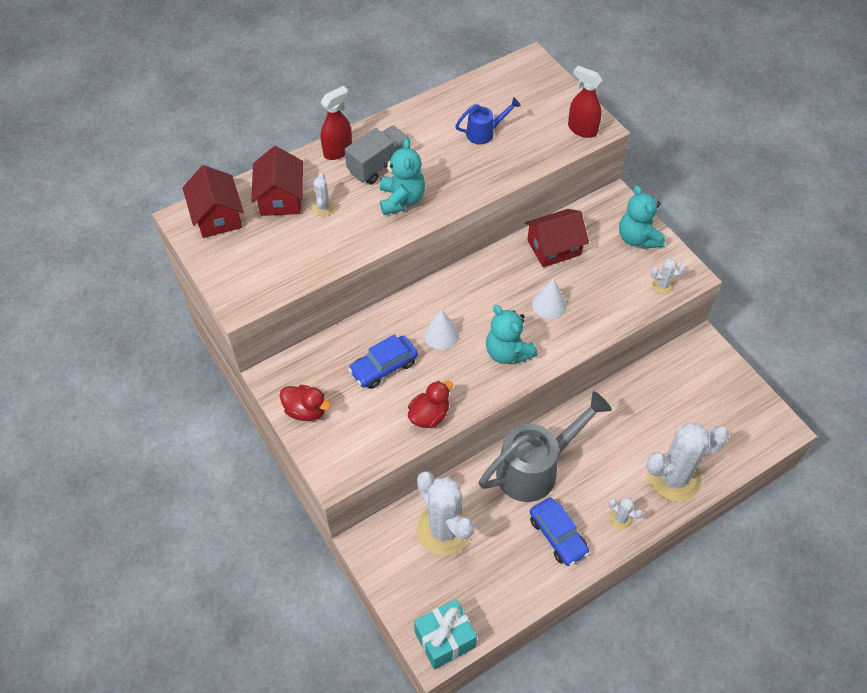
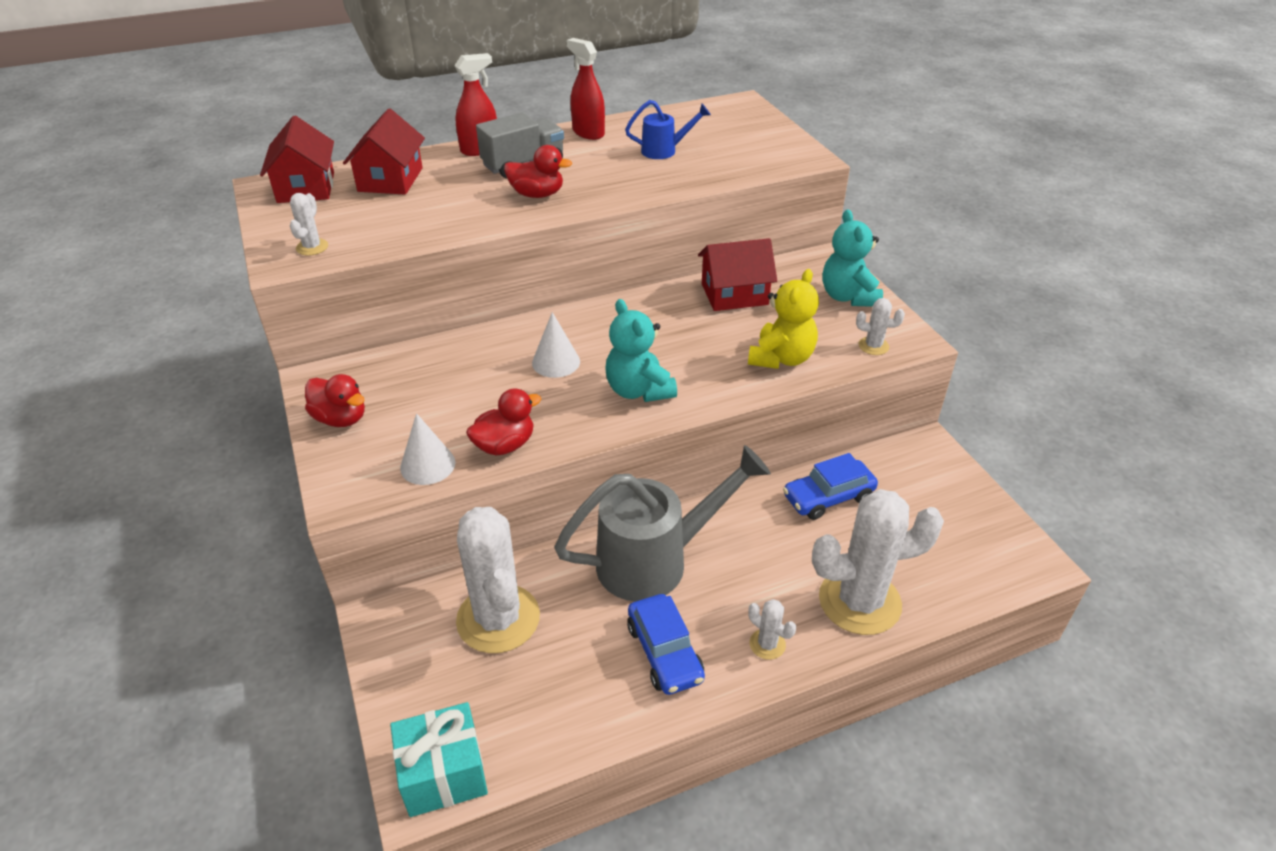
camera: 10 degrees right, 15 degrees down
(323, 207) = (437, 192): white cactus -> white cactus (312, 247)
(384, 367) = (466, 386): blue car -> blue car (828, 497)
(401, 200) = (537, 194): turquoise teddy bear -> red duck
(549, 304) = (711, 348): white cone -> white cone (427, 465)
(582, 129) = (788, 158): red spray bottle -> red spray bottle (588, 133)
(600, 307) = (781, 358): none -> yellow teddy bear

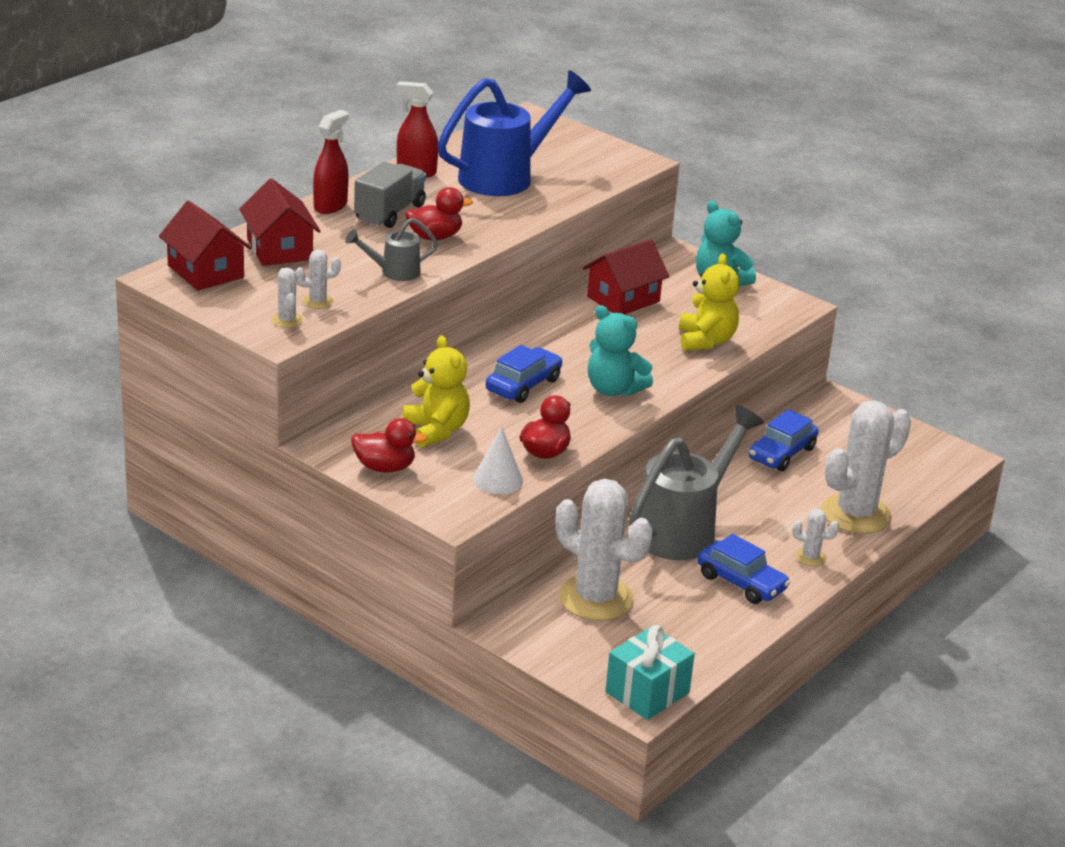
camera: 30 degrees left, 10 degrees down
(428, 390) = (436, 430): none -> yellow teddy bear
(460, 221) = (393, 272): none -> grey watering can
(556, 362) = (523, 385): white cone -> blue car
(665, 151) = (506, 176): blue watering can -> blue watering can, size x2.08
(873, 346) = (770, 316): white cactus -> white cactus (317, 301)

